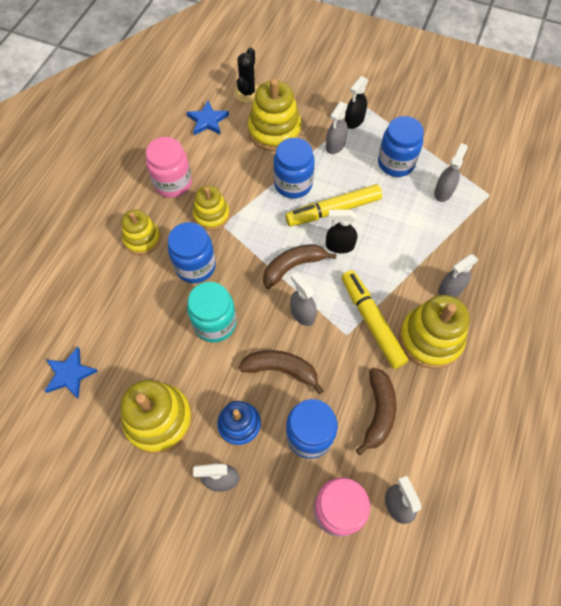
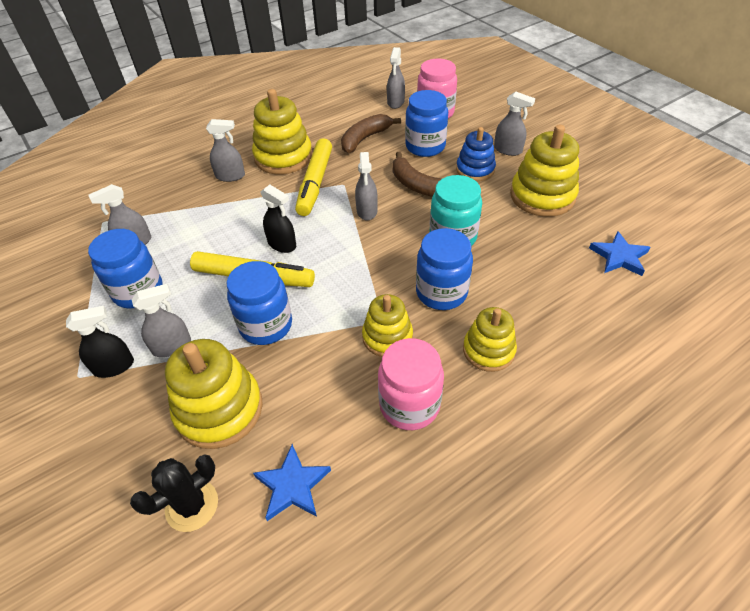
camera: 145 degrees left, 15 degrees down
(293, 267) = (342, 247): brown banana -> none

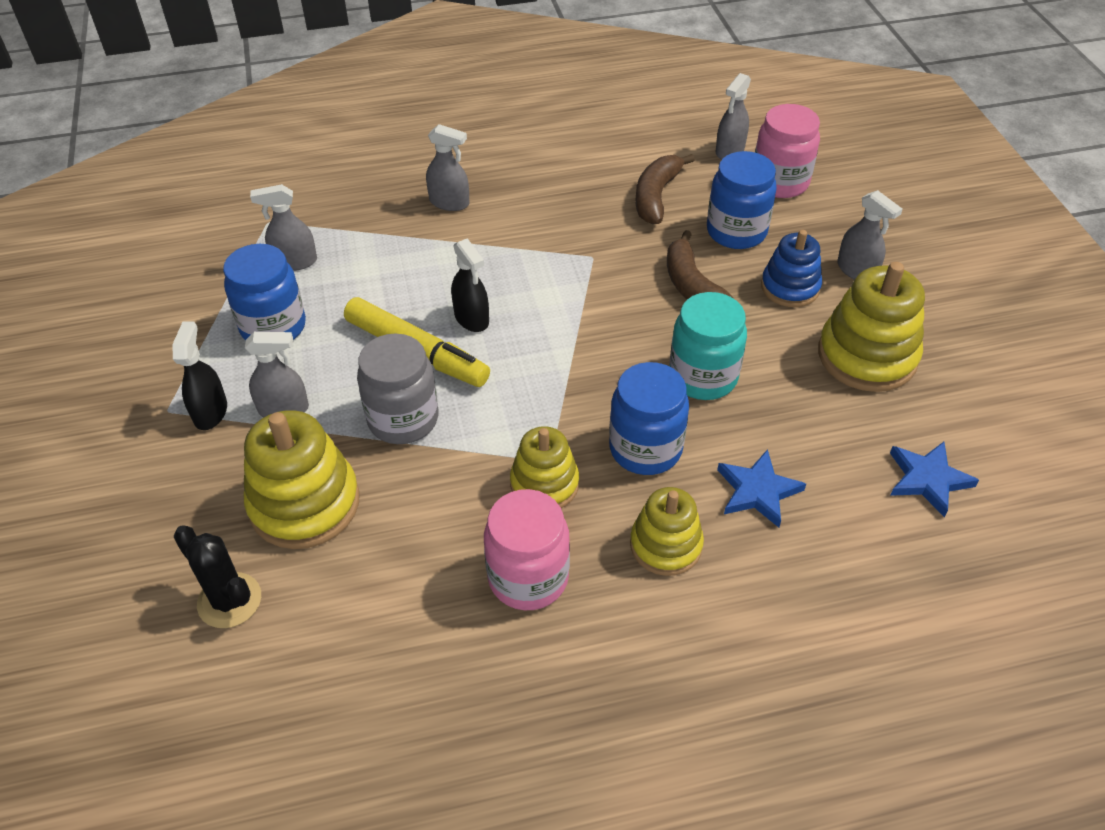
camera: 20 degrees right, 0 degrees up
(114, 366) = (210, 412): black spray bottle -> black spray bottle turned 90 degrees counterclockwise
(192, 505) = (229, 600): black cactus -> black cactus turned 60 degrees clockwise
(266, 325) = (403, 419): blue jar -> grey jar
(283, 157) = (531, 194): yellow stacking toy -> none
(292, 485) = (346, 620): blue star -> blue star (757, 491)
(315, 183) = (555, 244): yellow marker -> none
(365, 139) = (656, 196): brown banana -> brown banana turned 45 degrees counterclockwise
(367, 211) = (604, 305): grey spray bottle -> none

